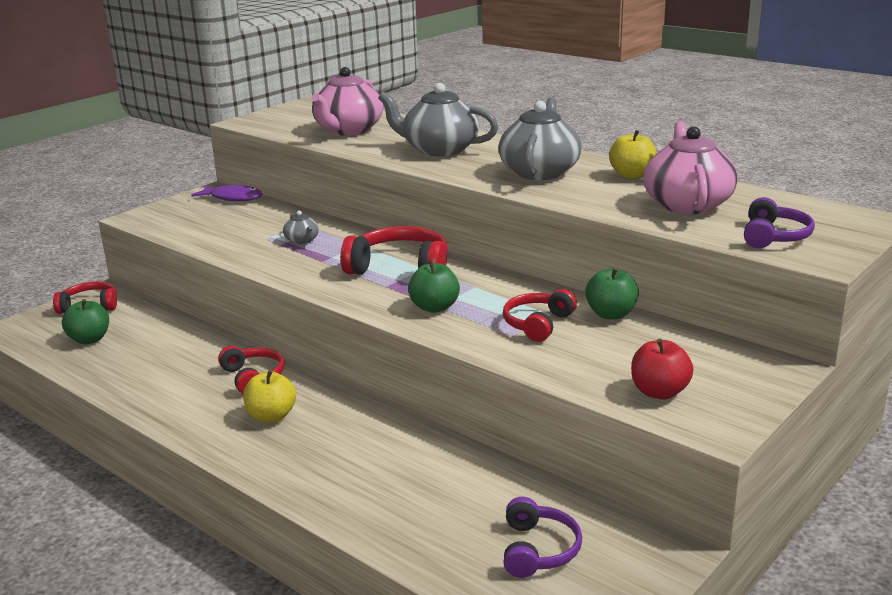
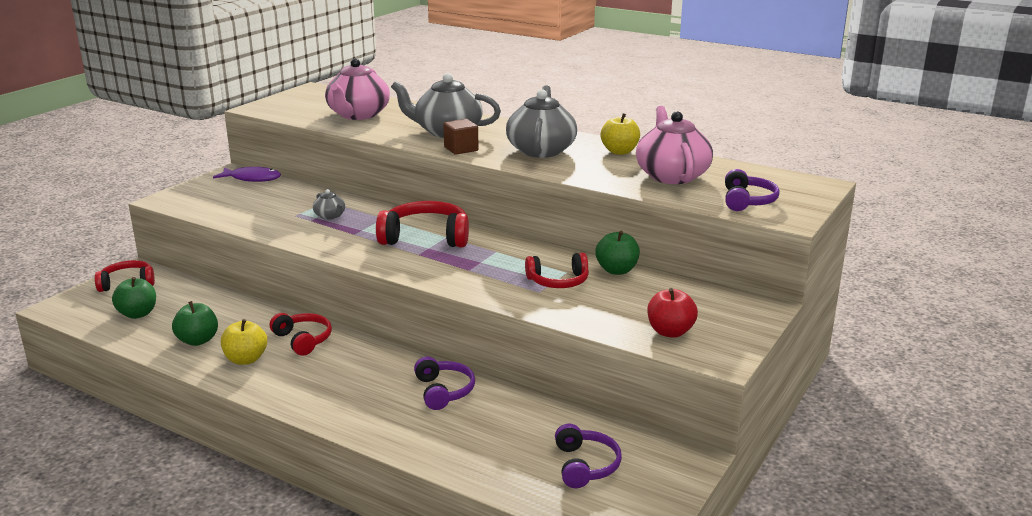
camera: 10 degrees left, 0 degrees up
(271, 416) = (330, 373): yellow apple -> yellow apple (246, 359)
(392, 446) = (443, 391): none -> purple headphones
(434, 307) = (466, 271): green apple -> green apple (198, 340)
(448, 169) = (461, 149): none -> brown cube
(538, 324) = (558, 281): red headphones -> red headphones turned 120 degrees counterclockwise

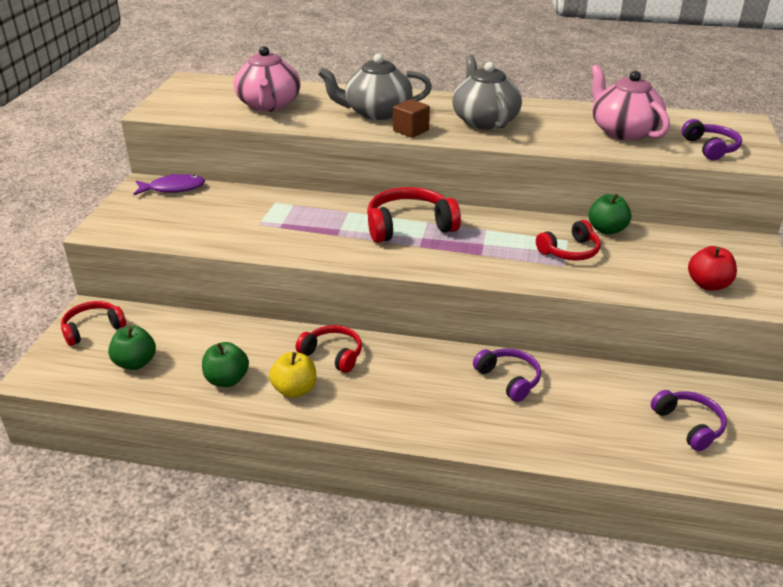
camera: 20 degrees left, 10 degrees up
(330, 216) = (295, 219): grey teapot -> none
(619, 152) = (553, 112): yellow apple -> none

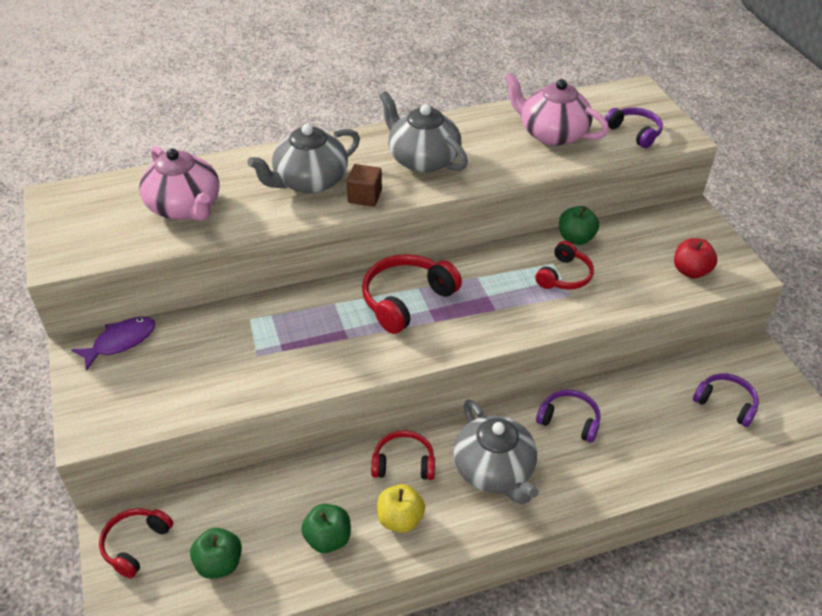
camera: 30 degrees left, 10 degrees up
(406, 388) = (494, 470): none -> grey teapot

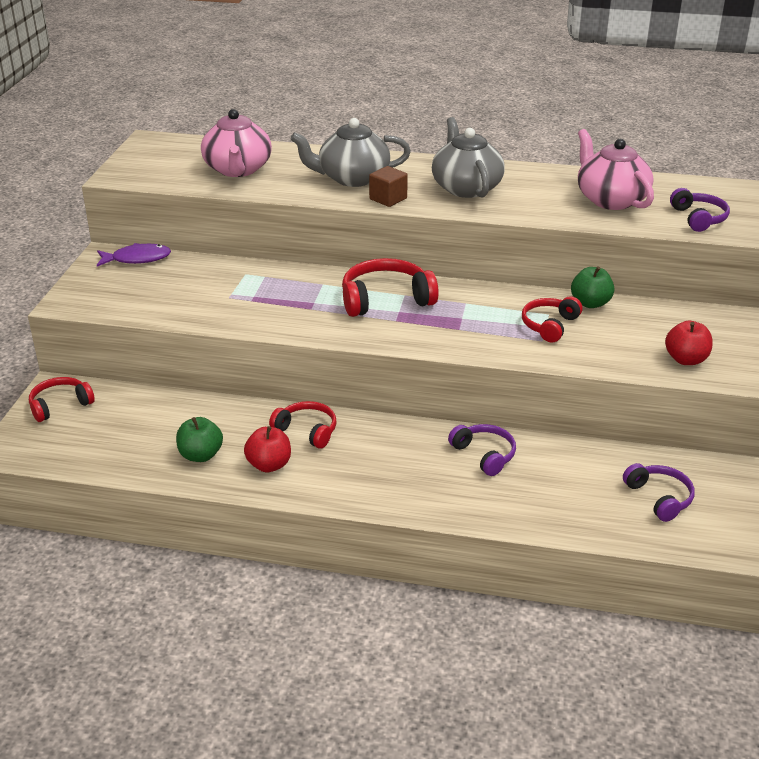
camera: 30 degrees right, 10 degrees down
(219, 564) = (107, 439): green apple -> none
(400, 519) = (269, 465): yellow apple -> red apple
(494, 470) = (380, 463): grey teapot -> none
(564, 276) = (550, 325): red headphones -> red headphones turned 150 degrees clockwise

